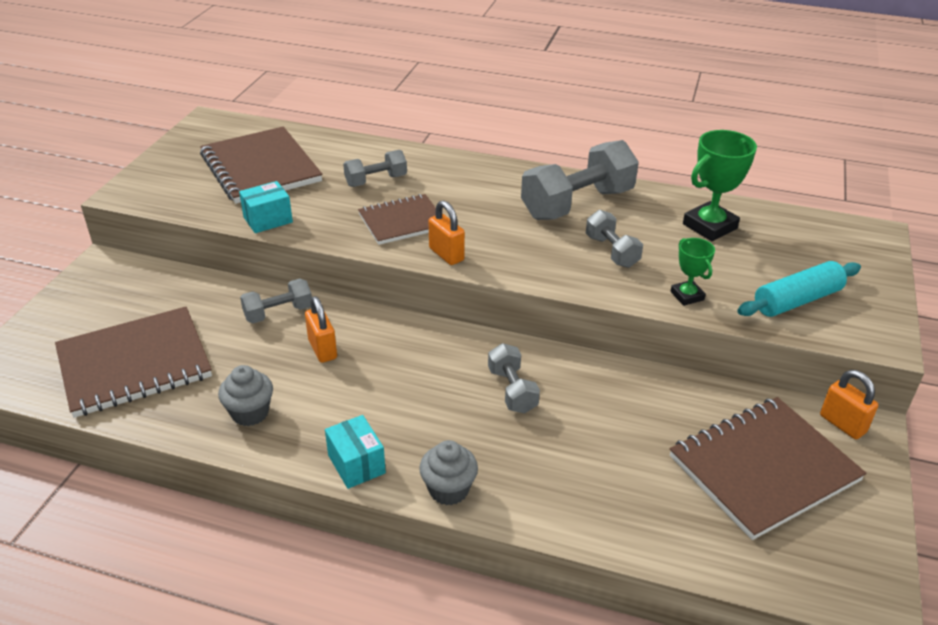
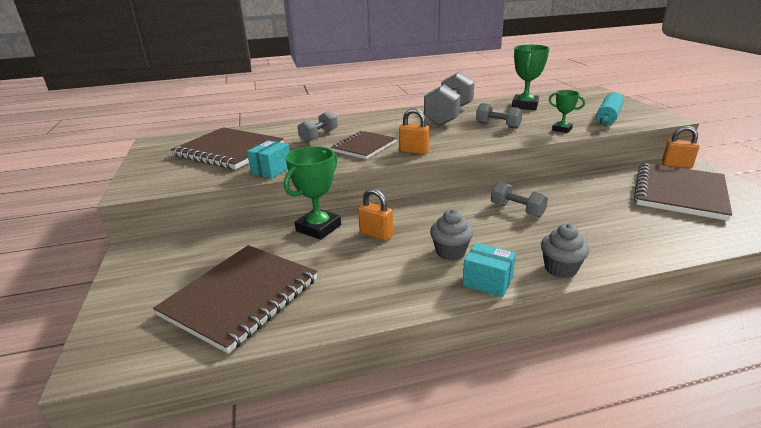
camera: 30 degrees left, 10 degrees down
(250, 413) = (374, 287): grey cupcake -> grey cupcake (450, 252)
(278, 313) = (318, 228): grey dumbbell -> green trophy

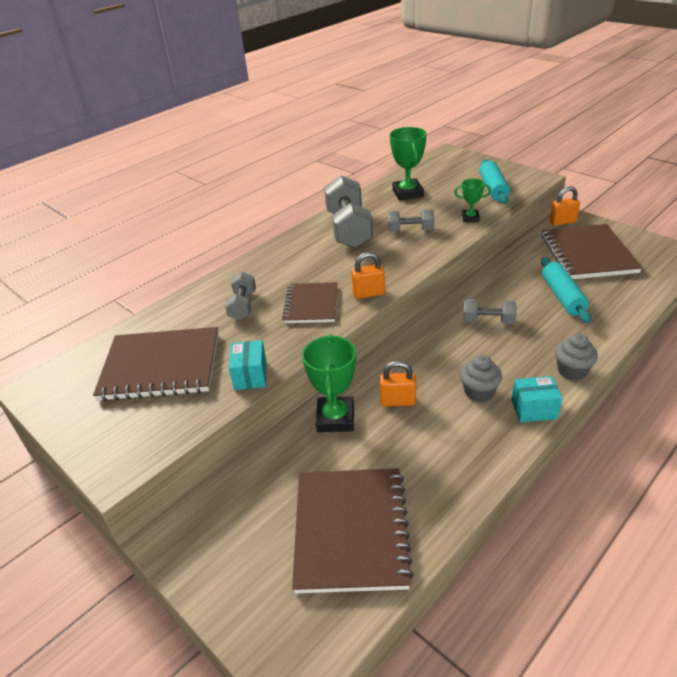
camera: 30 degrees left, 10 degrees up
(614, 214) = (562, 297): none -> turquoise rolling pin

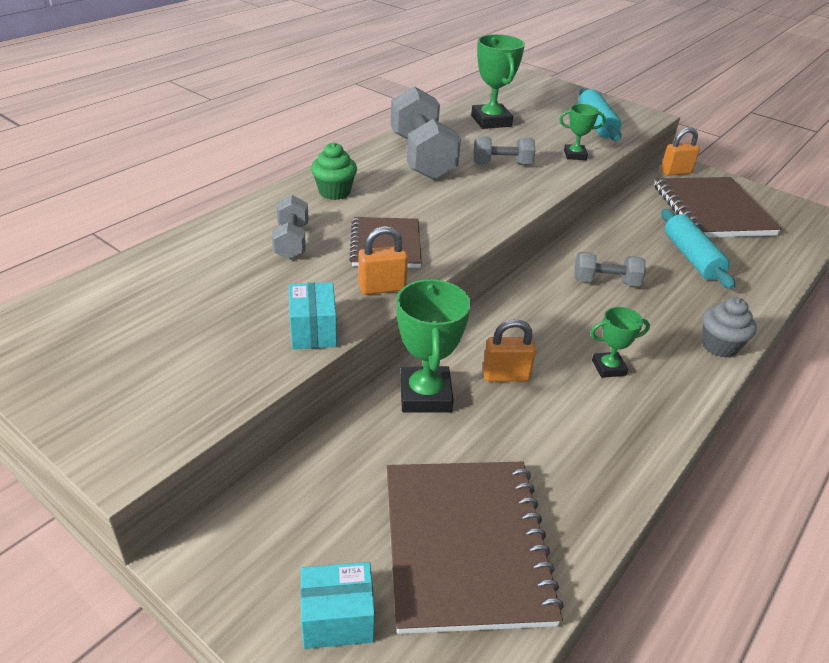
camera: 10 degrees left, 0 degrees up
(161, 366) = (182, 314): brown notebook -> none
(278, 263) = (334, 192): none -> green cupcake
(369, 293) = (460, 236): orange padlock -> orange padlock (382, 288)
(478, 392) = (608, 368): grey cupcake -> green trophy
(534, 409) = (681, 391): turquoise box -> turquoise box (337, 618)

